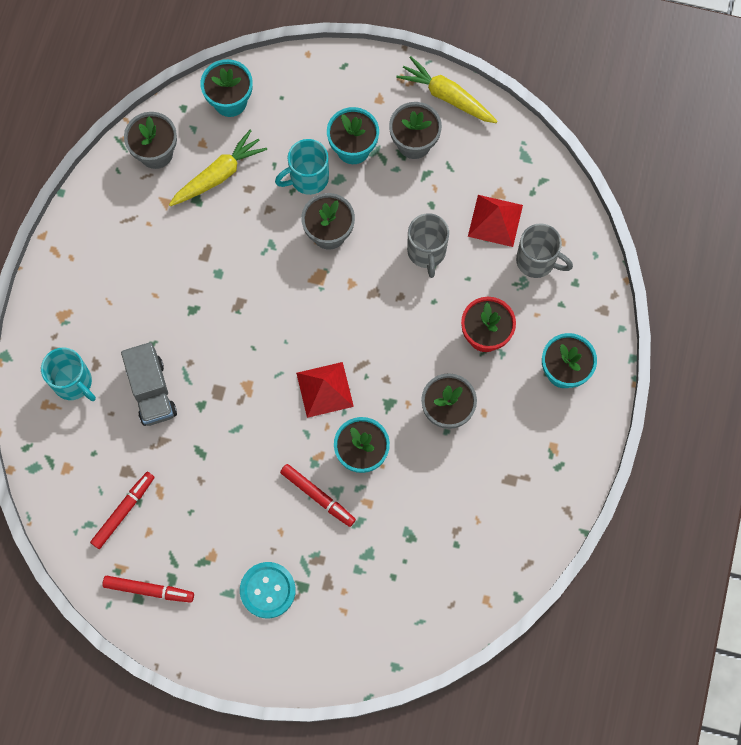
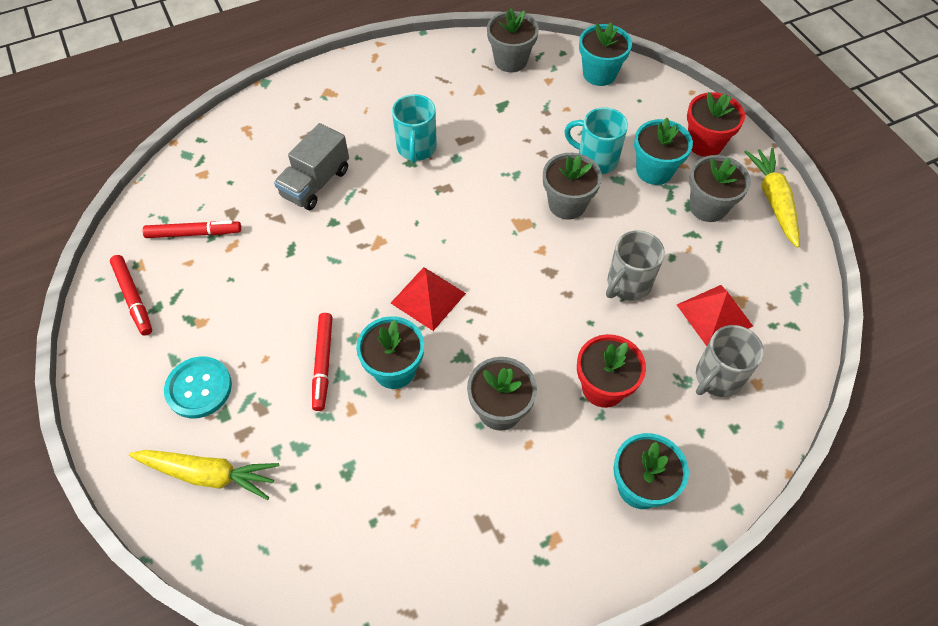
camera: 50 degrees right, 15 degrees down
(73, 382) = (279, 132): turquoise mug -> turquoise mug (416, 148)
(218, 175) = (535, 105): yellow carrot -> yellow carrot (209, 474)
(361, 92) = (705, 143): none -> red flower pot
(537, 261) = (717, 378): grey mug -> grey mug turned 60 degrees clockwise

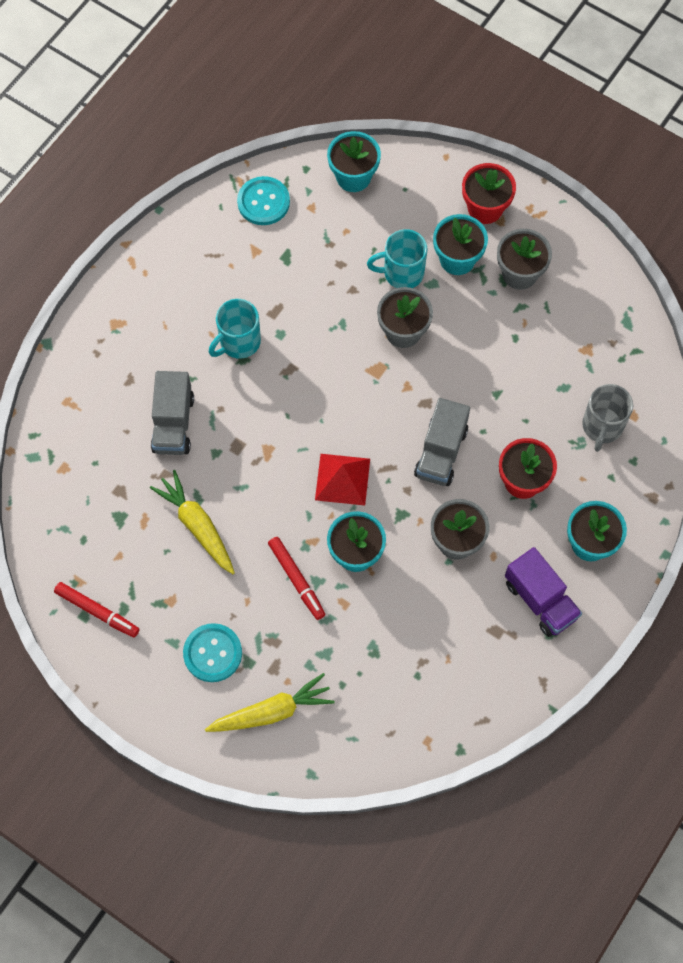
camera: 30 degrees left, 10 degrees up
(194, 233) = (102, 527): red marker -> none
(416, 148) = (239, 342): turquoise mug -> turquoise mug turned 75 degrees clockwise
(510, 60) = (263, 202): grey flower pot -> turquoise button
(537, 321) = (441, 452): none -> grey truck
(551, 516) = (540, 600): none -> purple truck
(627, 284) = (493, 381): grey mug -> none
(714, 315) = (574, 374): red pyramid -> none
(773, 200) = (569, 239): yellow carrot -> yellow carrot (197, 525)

